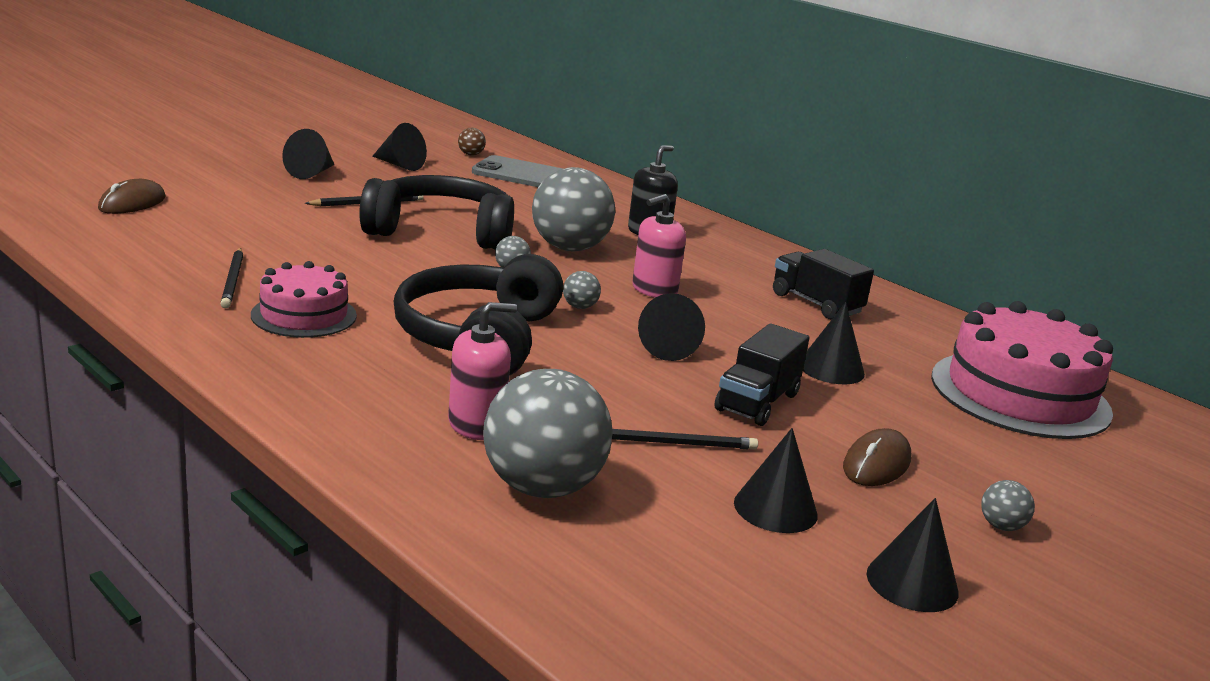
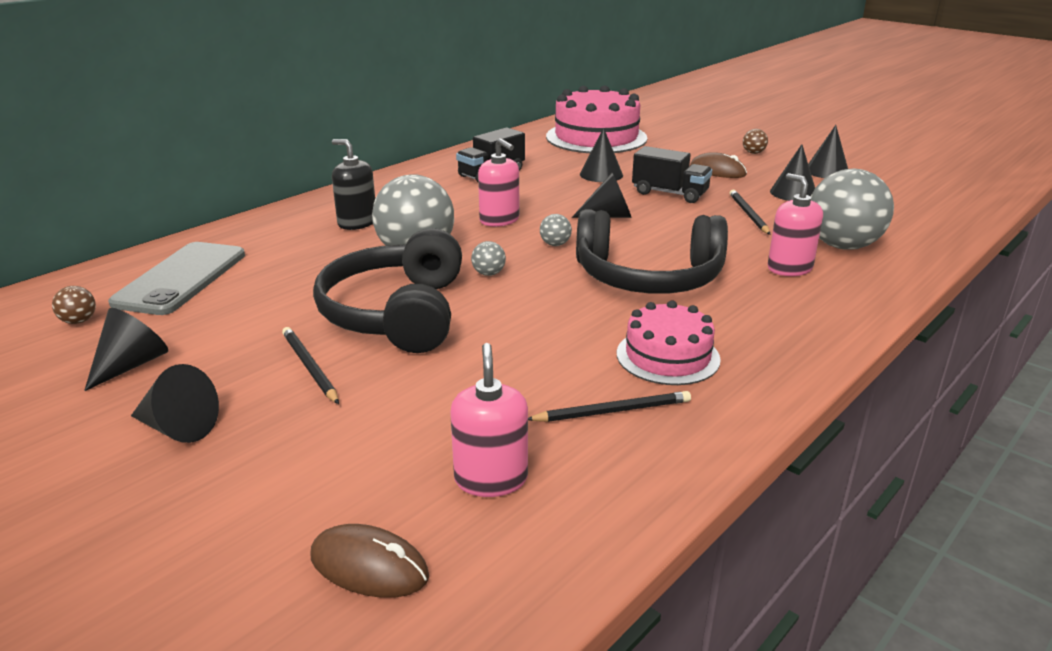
camera: 90 degrees left, 5 degrees up
(183, 236) = (491, 479): none -> pink soap dispenser
(1001, 526) = (753, 153): grey ball -> brown ball

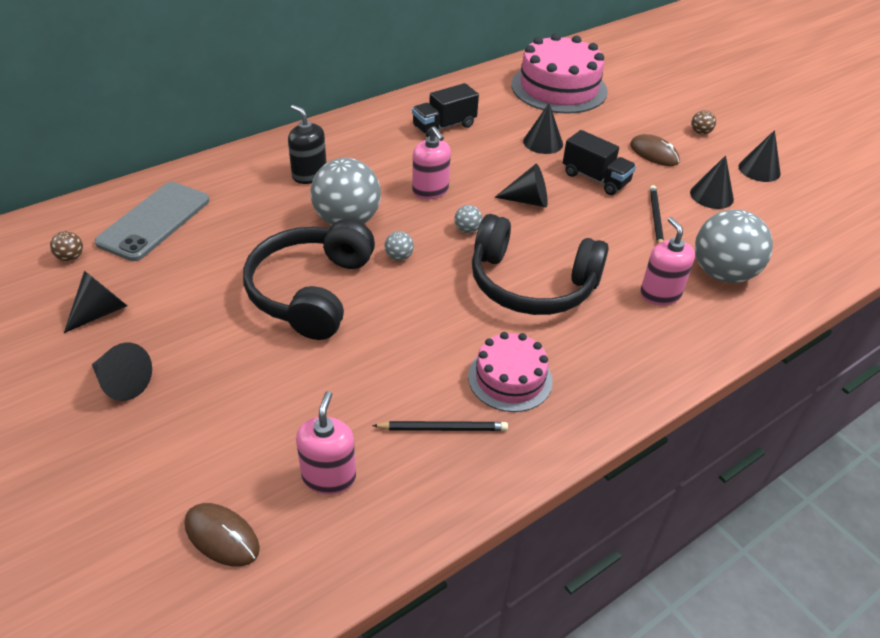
camera: 10 degrees right, 15 degrees up
(309, 367) = (229, 338): black pencil -> none

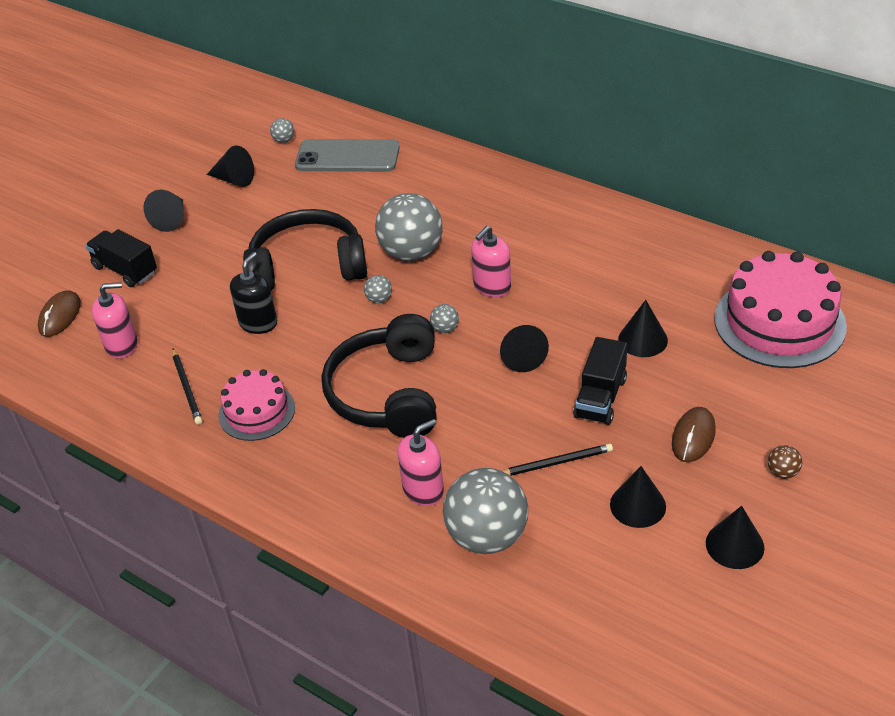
camera: 75 degrees right, 0 degrees up
(70, 257) = (284, 140): brown ball -> grey ball
(309, 175) = (464, 207): black soap dispenser -> black soap dispenser (258, 323)
(444, 126) = (615, 260): black truck -> black truck (125, 270)

